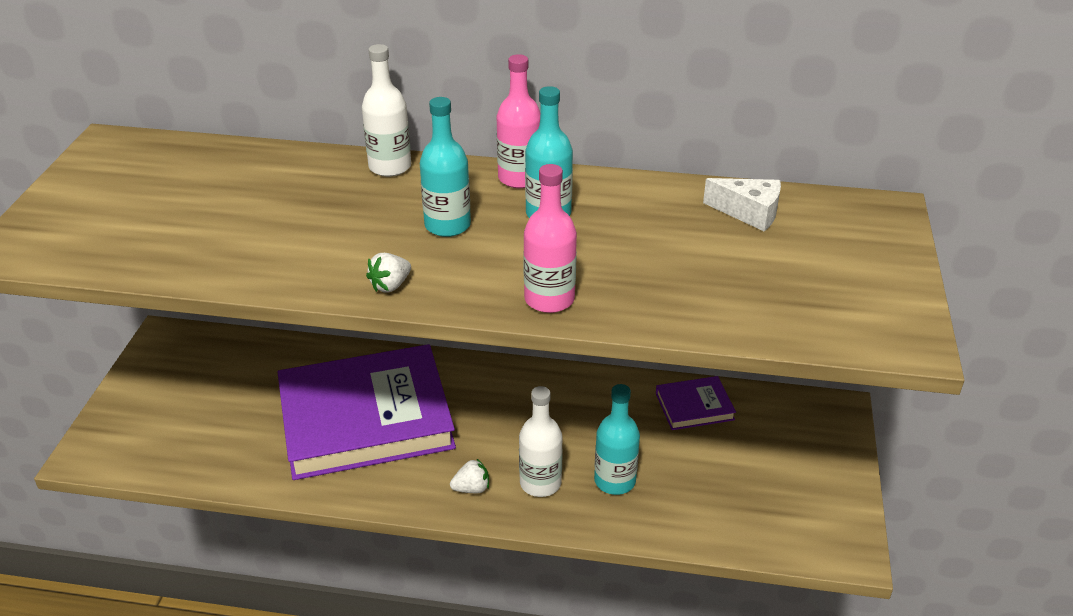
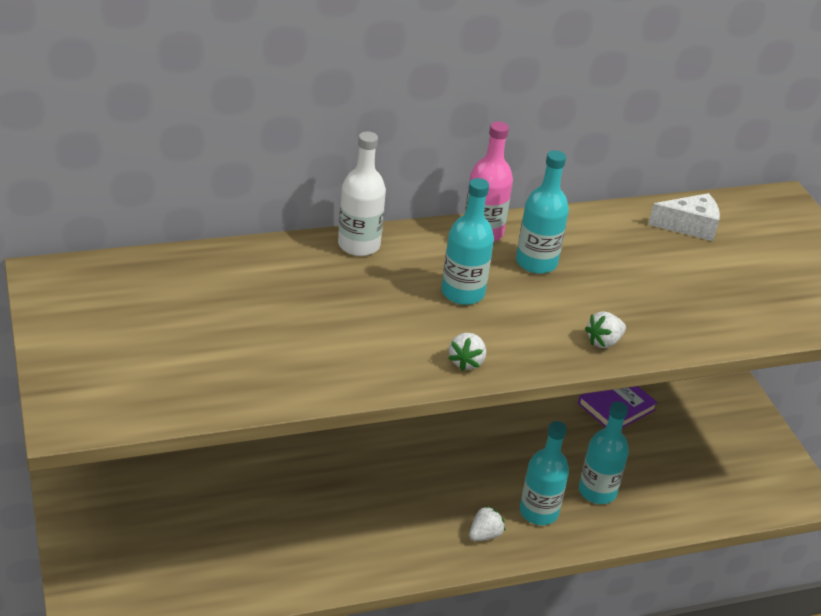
camera: 30 degrees left, 0 degrees up
(366, 418) = (341, 498): purple book -> none
(540, 483) = (538, 512): white bottle -> turquoise bottle
(549, 299) = (603, 342): pink bottle -> white strawberry

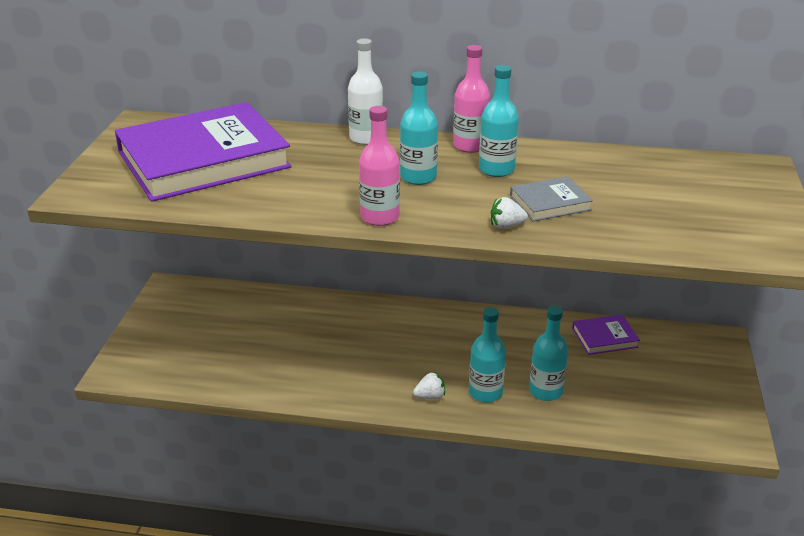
camera: 30 degrees right, 5 degrees down
(189, 322) = (203, 159): none -> purple book
(466, 362) = (380, 217): white strawberry -> pink bottle
(623, 298) = (550, 203): none -> grey book
(689, 226) = (655, 169): white cheese -> none

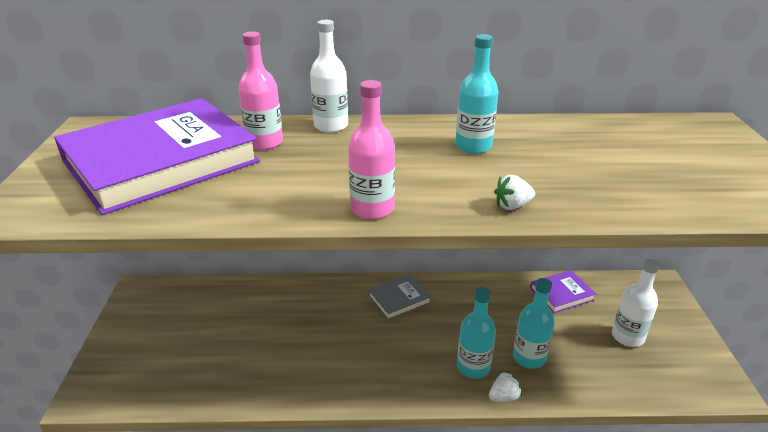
camera: 10 degrees left, 0 degrees up
(418, 177) = (397, 161): turquoise bottle -> none
(430, 396) = (421, 379): white strawberry -> white strawberry (504, 396)
(470, 146) = (437, 125): pink bottle -> pink bottle (264, 143)
(550, 203) = (543, 176): grey book -> grey book (399, 299)
(658, 385) = (627, 337): none -> white bottle

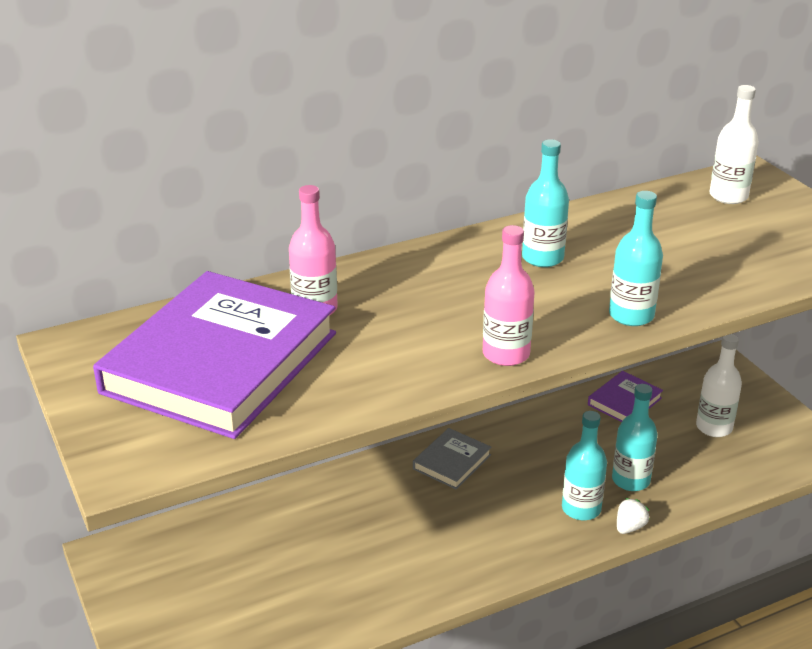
camera: 25 degrees left, 0 degrees up
(331, 126) = (367, 269): white bottle -> white bottle (728, 196)
(512, 206) = (631, 315): white strawberry -> turquoise bottle

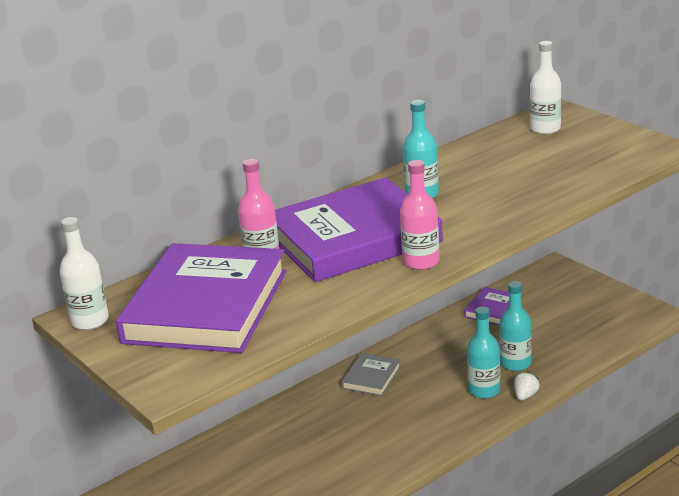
camera: 10 degrees left, 5 degrees down
(435, 303) = (353, 238): none -> purple book
(631, 315) = (503, 220): turquoise bottle -> none
(714, 427) = (567, 314): white bottle -> white bottle (90, 321)

